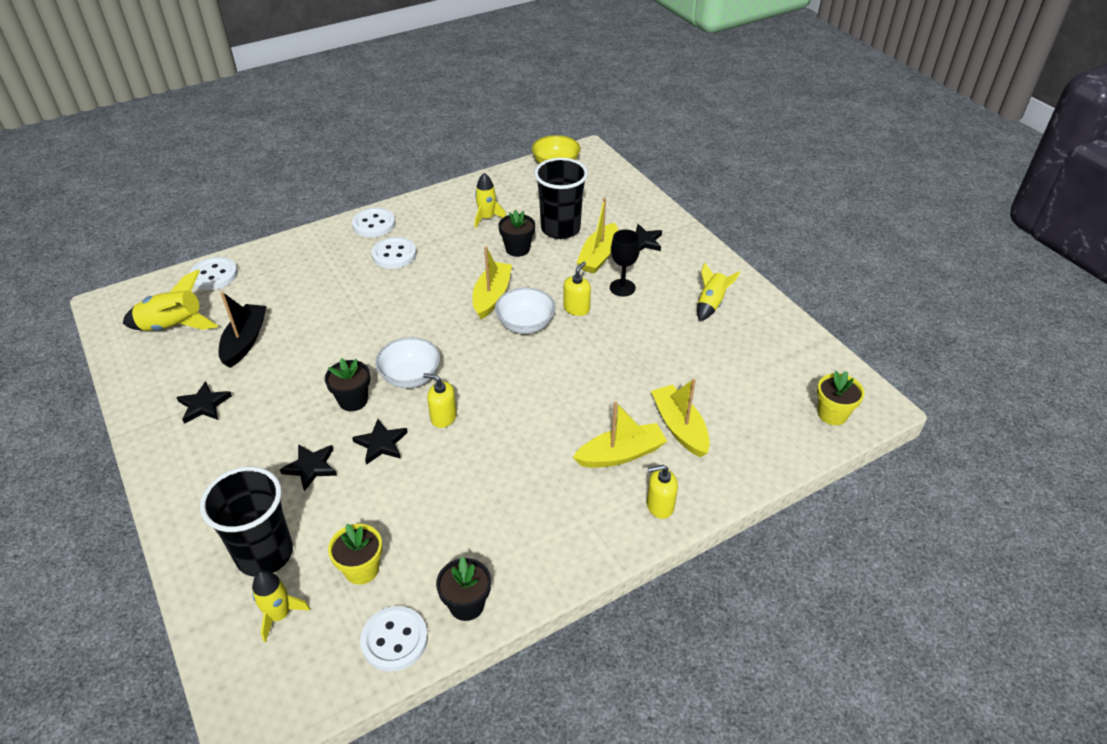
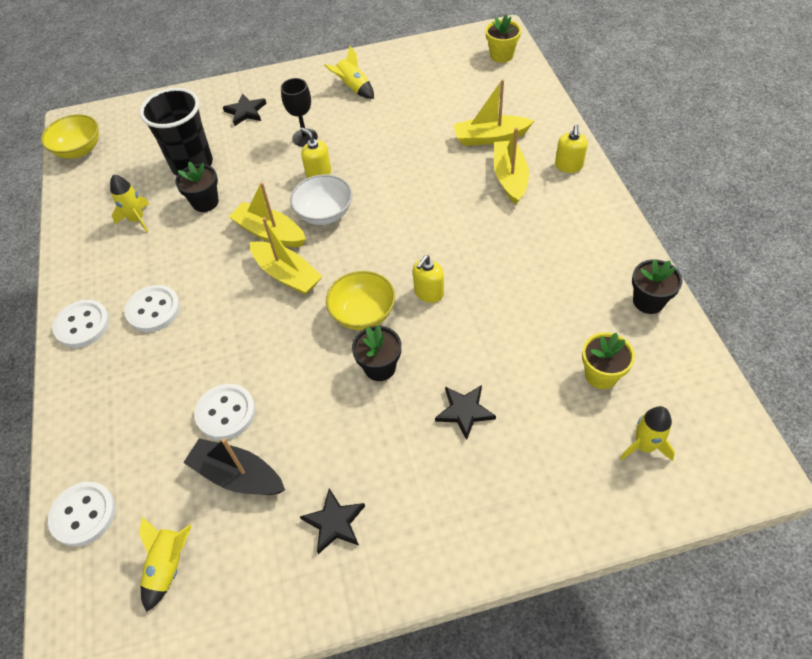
camera: 70 degrees left, 10 degrees up
(173, 327) = (169, 566): yellow rocket -> yellow rocket, size x0.67
(264, 554) = (570, 458): black cup -> none
(381, 443) = (449, 347): black star -> none
(394, 640) = (678, 356): white button -> white button (226, 413)
(410, 377) = (363, 314): white bowl -> yellow bowl
(598, 256) = (251, 145): yellow boat -> yellow boat (287, 275)

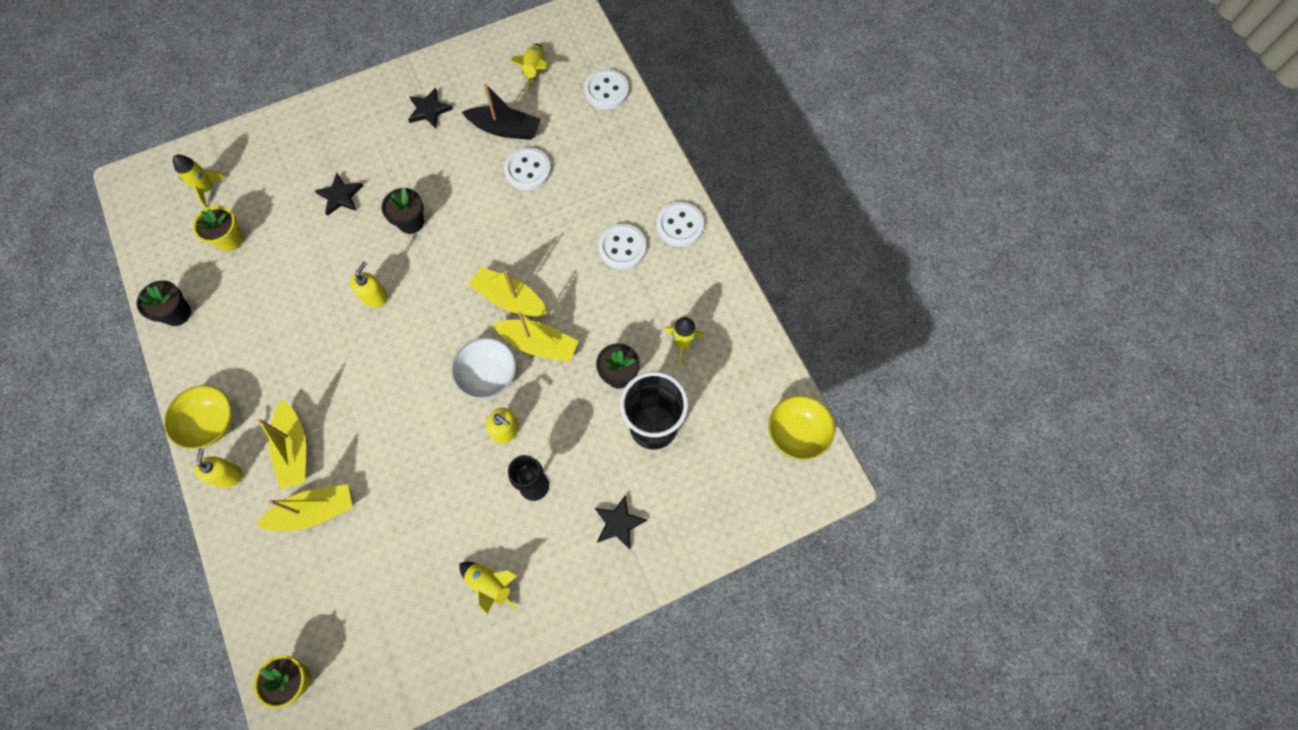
camera: 165 degrees right, 15 degrees up
(363, 314) = (432, 268): yellow bowl -> yellow bowl (211, 423)

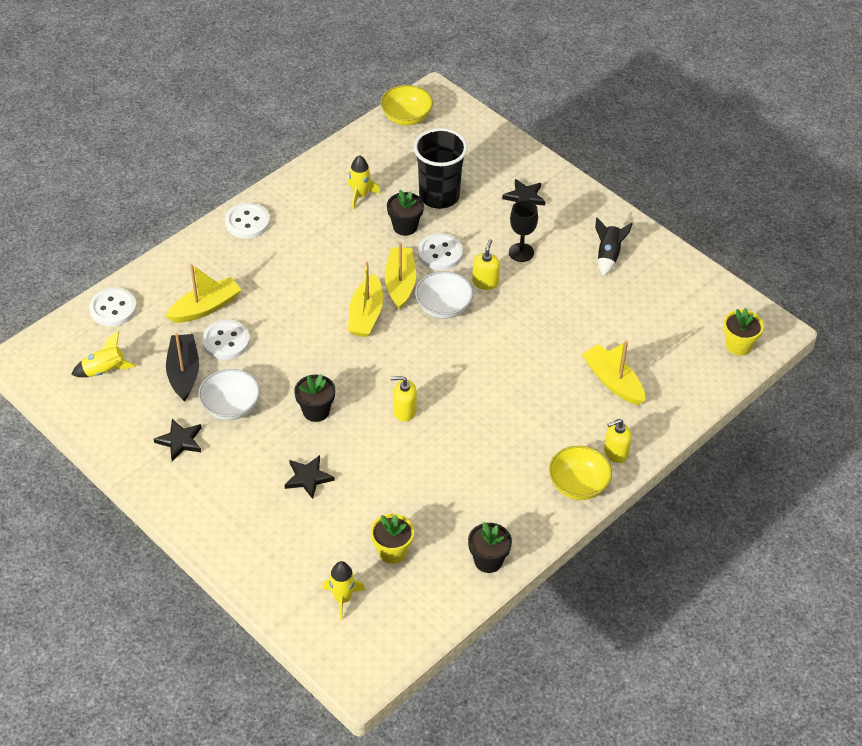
camera: 110 degrees left, 20 degrees down
(294, 450) = (570, 415): yellow boat -> yellow boat (205, 307)
(448, 156) = (230, 407): none -> white bowl
(490, 585) = (608, 256): yellow rocket -> black rocket
(622, 247) = (284, 254): white button -> white button (440, 253)

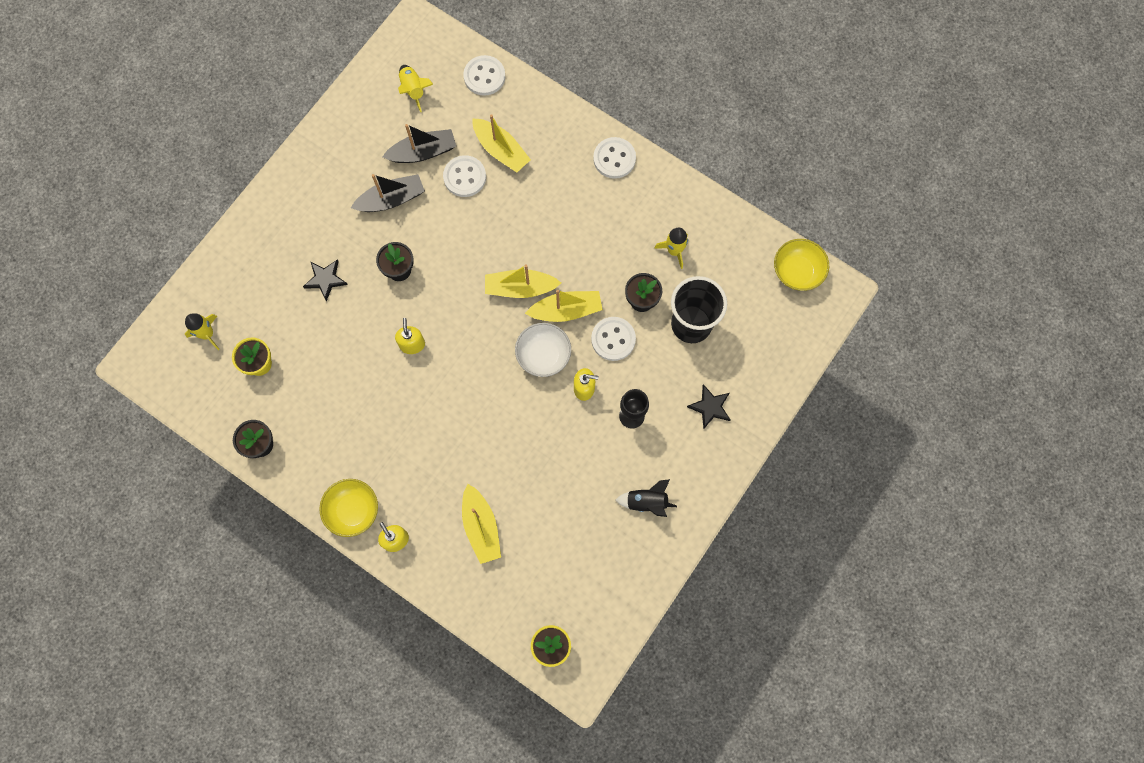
camera: 80 degrees right, 25 degrees up
(180, 441) = (348, 169): black star -> none
(230, 407) = (391, 199): white bowl -> black boat
(613, 381) = (481, 527): yellow boat -> yellow boat turned 120 degrees clockwise

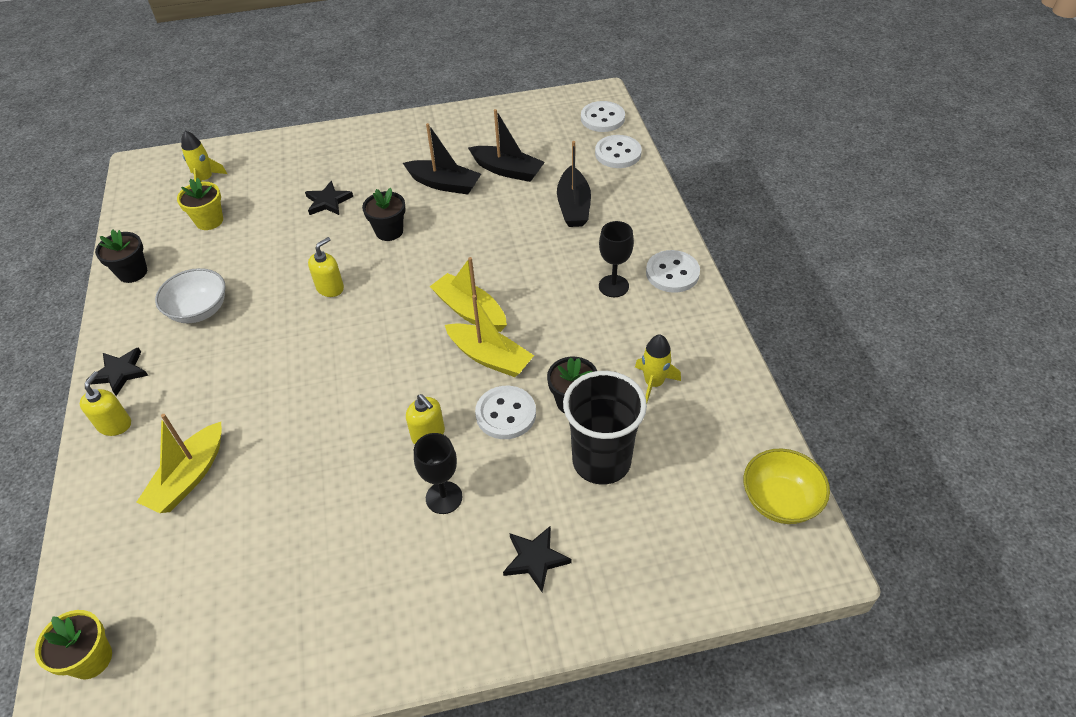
camera: 45 degrees right, 25 degrees down
(353, 510) = (120, 372): yellow bowl -> black star
(413, 90) = (549, 130): yellow rocket -> none
(464, 177) = (521, 205): white button -> white button (602, 118)
(501, 150) = (573, 206): yellow boat -> black boat
(543, 355) = (425, 378): white bowl -> white bowl (199, 310)
(588, 198) = (613, 286): none -> black goblet
(646, 502) = (359, 598): black rocket -> none

